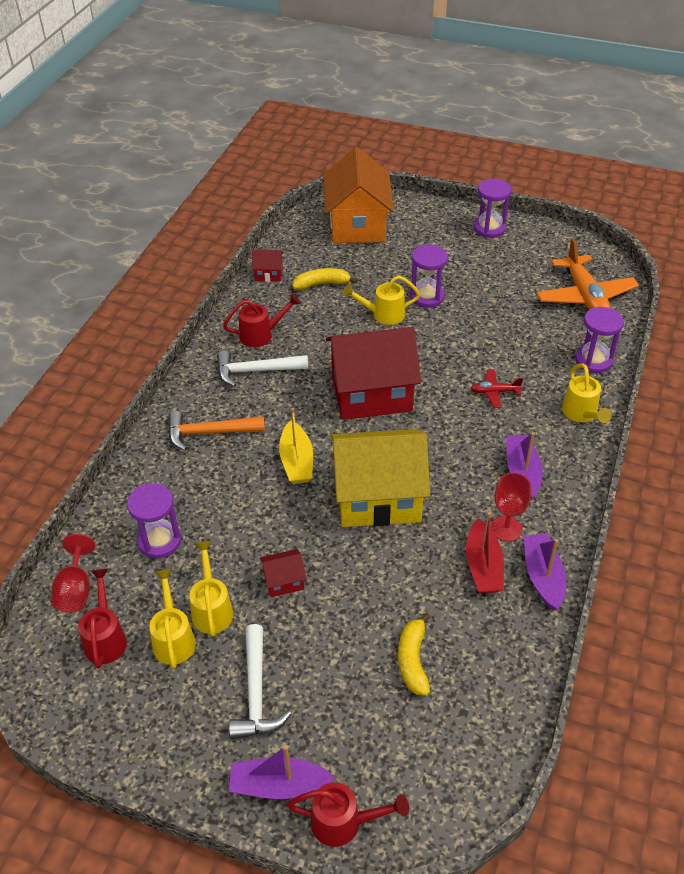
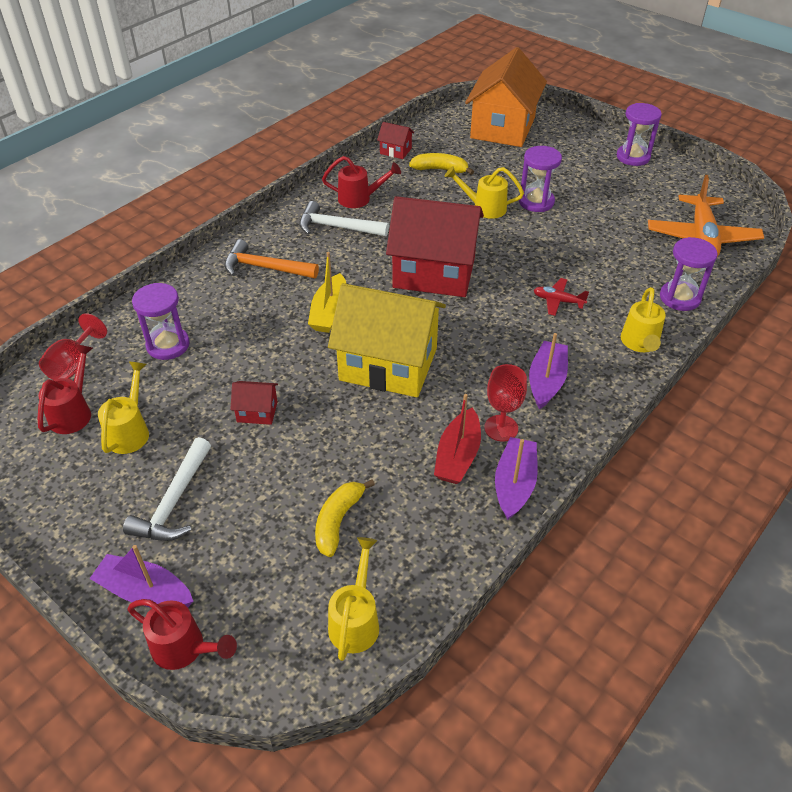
camera: 20 degrees right, 0 degrees up
(212, 609) = (178, 416): yellow watering can -> yellow watering can (355, 621)

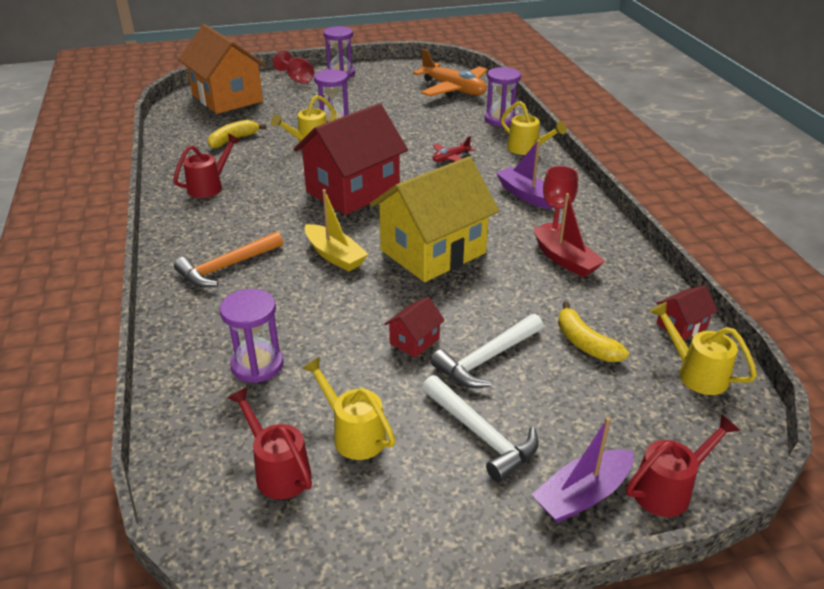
camera: 55 degrees left, 10 degrees down
(73, 365) = (201, 446): red goblet -> red goblet (297, 79)
(337, 227) = (230, 211): white hammer -> white hammer (487, 359)
(395, 151) = (175, 147): red house -> red house (681, 326)
(514, 484) = (614, 248): purple boat -> none

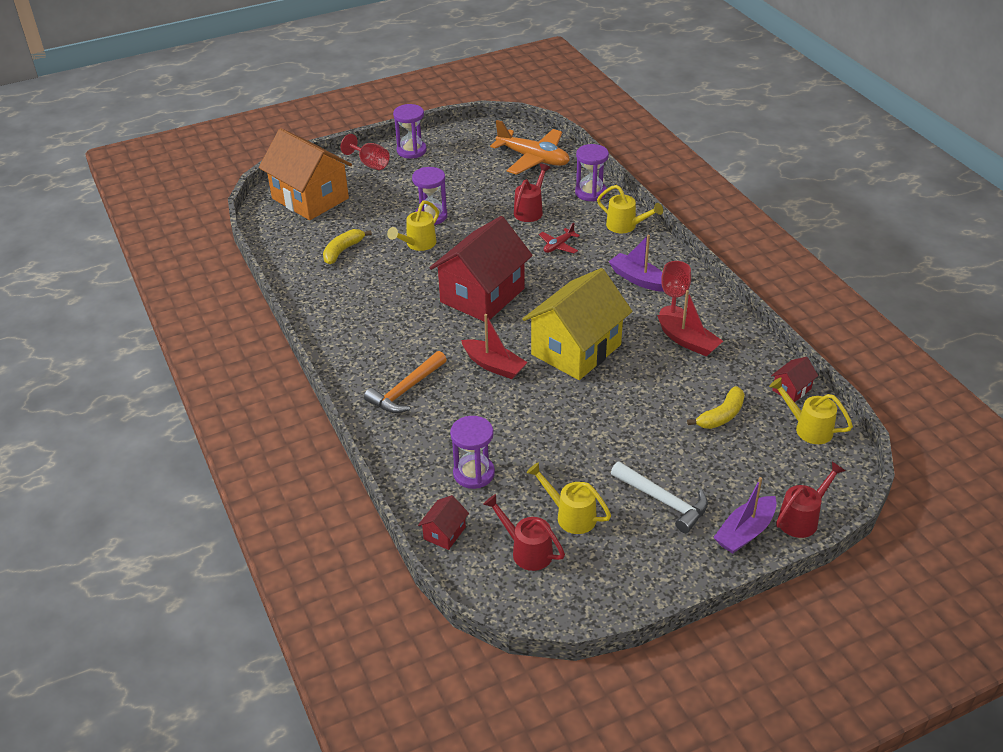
camera: 10 degrees left, 5 degrees up
(209, 187) = (347, 309): red watering can -> red watering can (530, 211)
(334, 255) = (494, 365): yellow boat -> red boat
(414, 341) = (589, 434): red house -> red house (444, 533)
(487, 359) = (650, 441): white hammer -> none
(585, 343) = (721, 416): yellow banana -> yellow banana turned 90 degrees counterclockwise

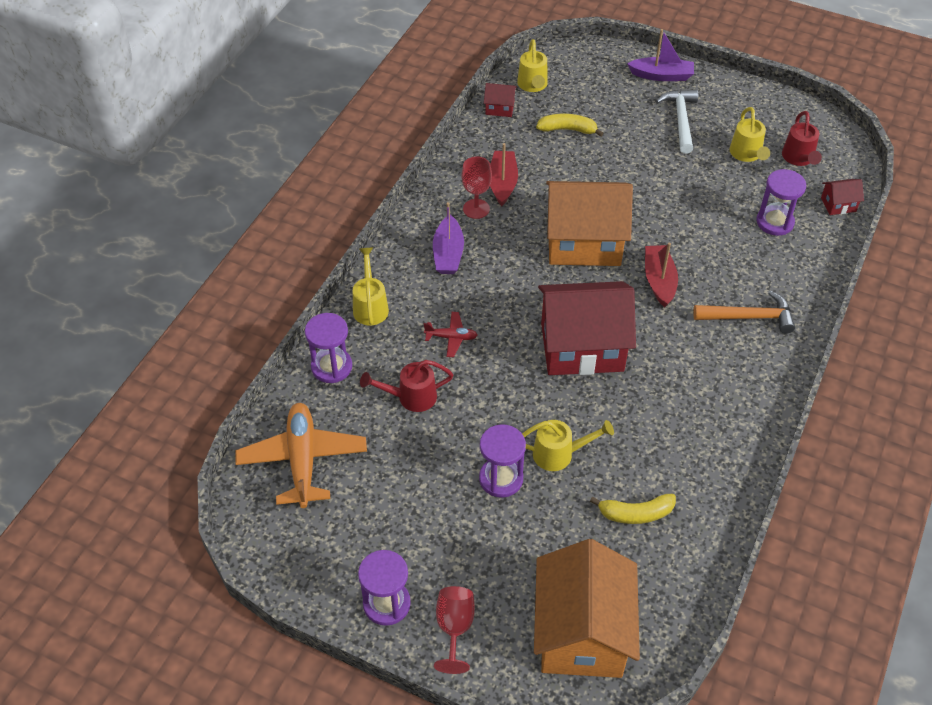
camera: 130 degrees left, 10 degrees up
(576, 349) = (584, 242): yellow house -> orange house
(802, 518) = (621, 58): red watering can -> none

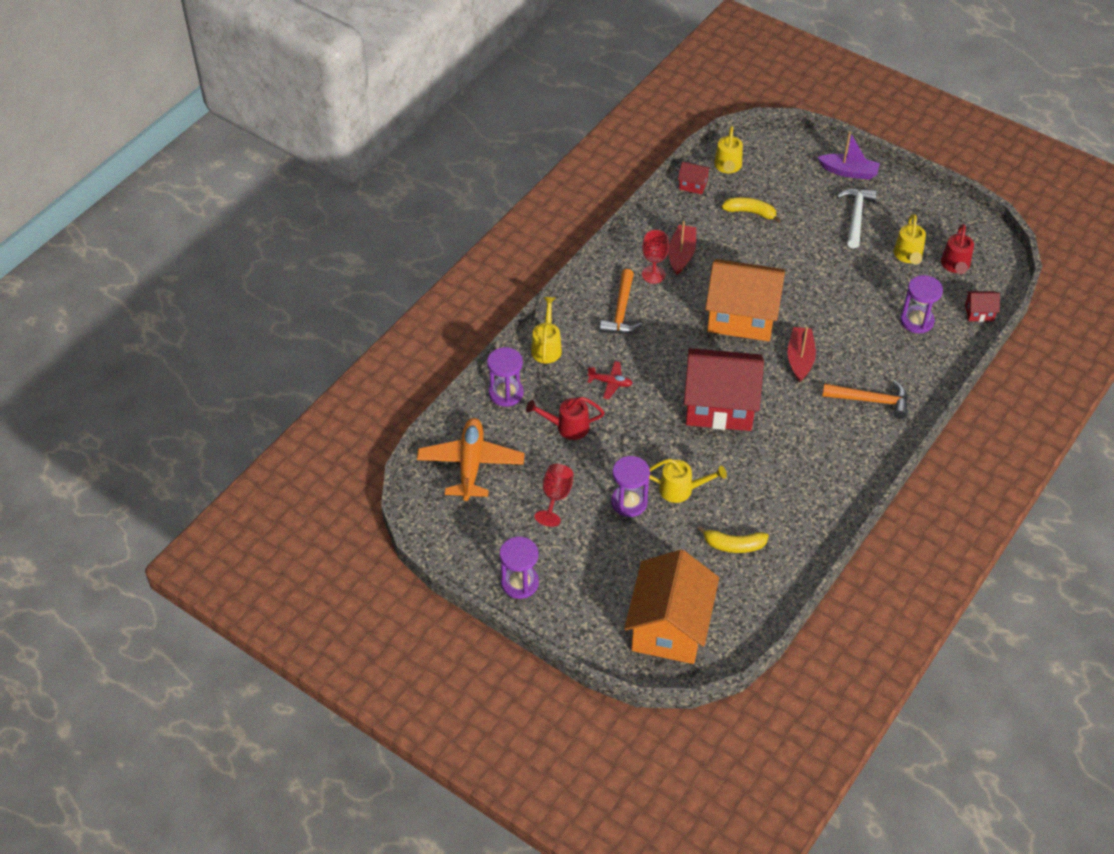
camera: 10 degrees right, 0 degrees up
(448, 254) = (621, 311): purple boat -> orange hammer
(454, 628) = (569, 609): red goblet -> red goblet (555, 497)

